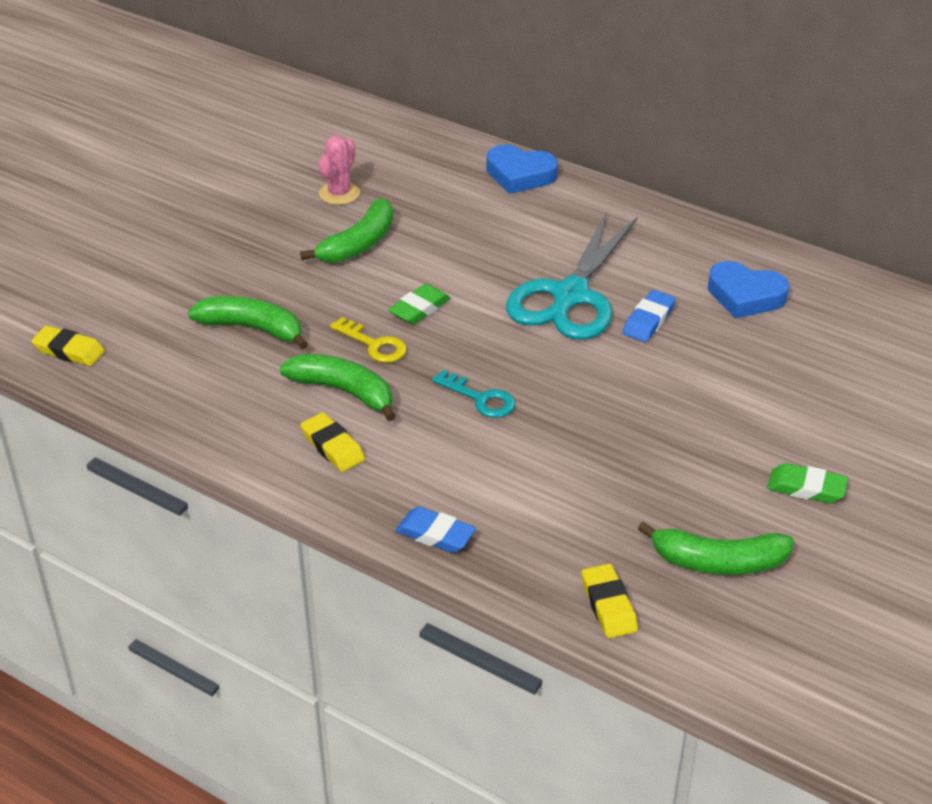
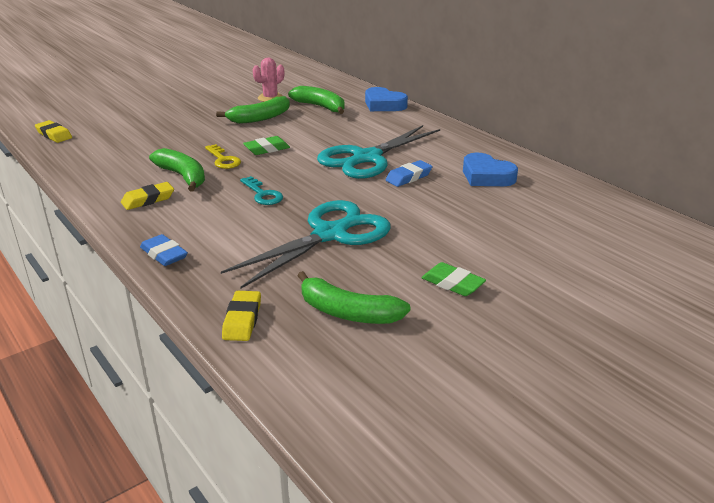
camera: 20 degrees right, 10 degrees down
(252, 328) = (161, 142): green banana -> green banana (320, 107)
(332, 447) = (148, 200): yellow eraser -> yellow eraser turned 75 degrees clockwise
(618, 447) = (331, 234): none -> turquoise scissors

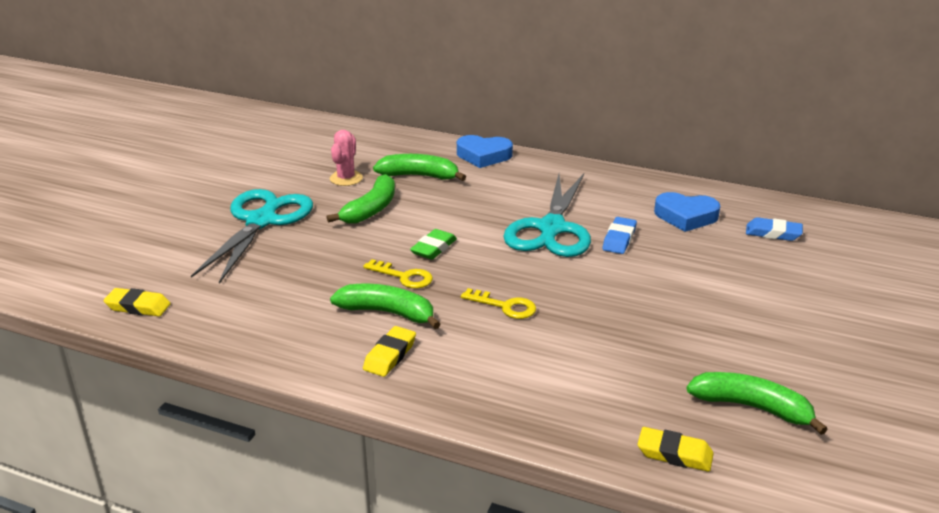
camera: 30 degrees left, 0 degrees up
(164, 254) = (501, 414): blue eraser -> blue eraser (773, 233)
(242, 320) = (674, 454): yellow eraser -> yellow eraser turned 45 degrees counterclockwise
(263, 194) = (505, 306): turquoise key -> yellow key
(331, 234) = (631, 329): turquoise scissors -> turquoise scissors (262, 221)
(348, 312) = (752, 407): green banana -> green banana turned 150 degrees counterclockwise
(452, 283) = (796, 343): green eraser -> none

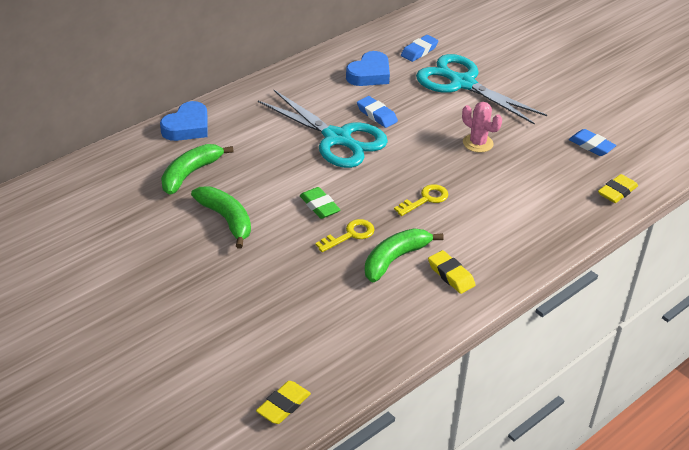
camera: 65 degrees left, 10 degrees up
(262, 221) = (190, 291): turquoise scissors -> turquoise scissors (462, 83)
(346, 178) = (154, 217): pink cactus -> pink cactus (478, 143)
(752, 407) = (591, 145): green banana -> blue eraser

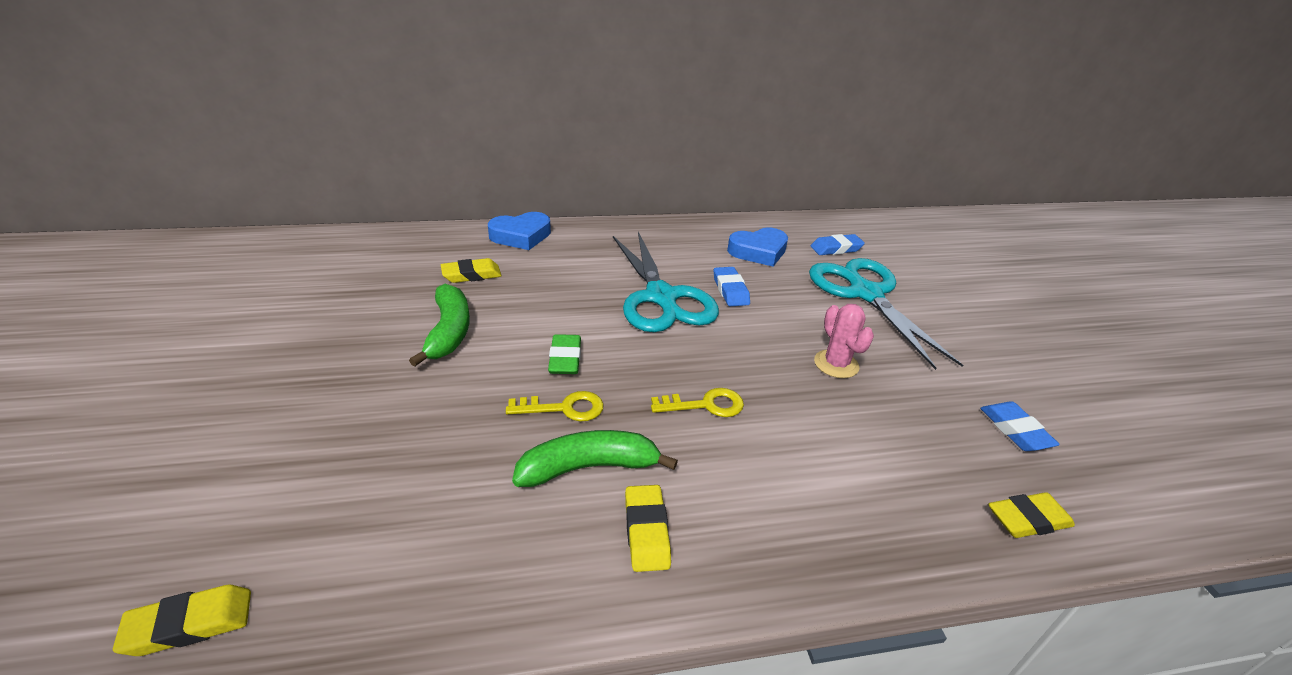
camera: 30 degrees right, 5 degrees down
(190, 173) = (471, 275): green banana -> yellow eraser

